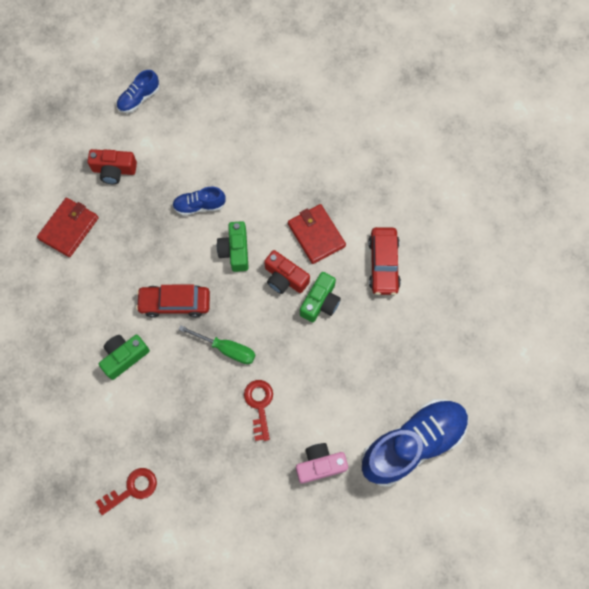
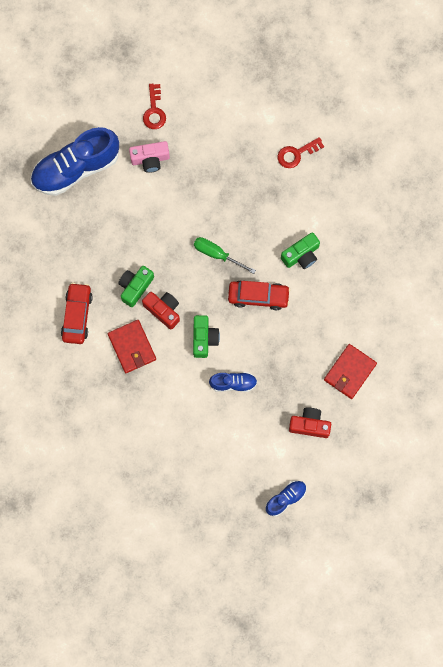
camera: 175 degrees left, 5 degrees up
(259, 405) = (193, 208): red key -> red key (154, 111)

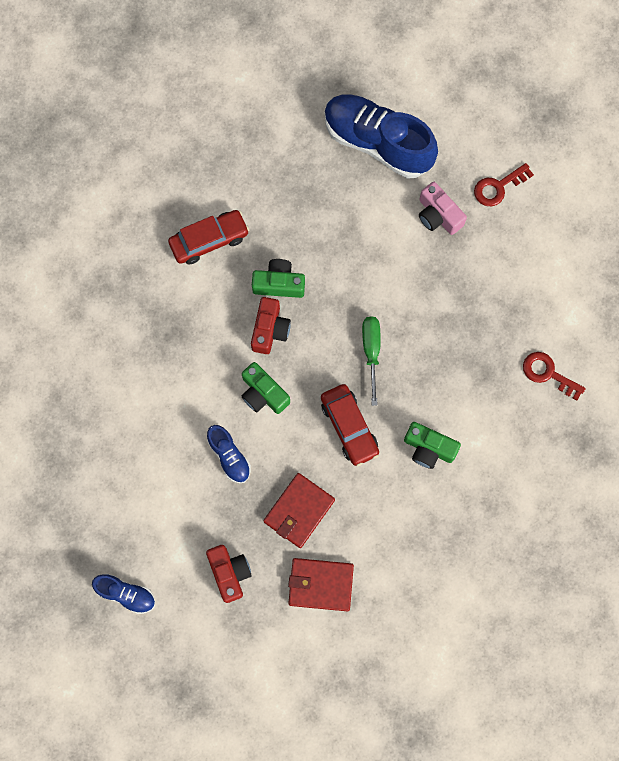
camera: 60 degrees right, 0 degrees up
(132, 347) = (207, 320): red wallet -> red wallet (299, 511)
(204, 338) = (263, 393): green camera -> green camera turned 75 degrees clockwise

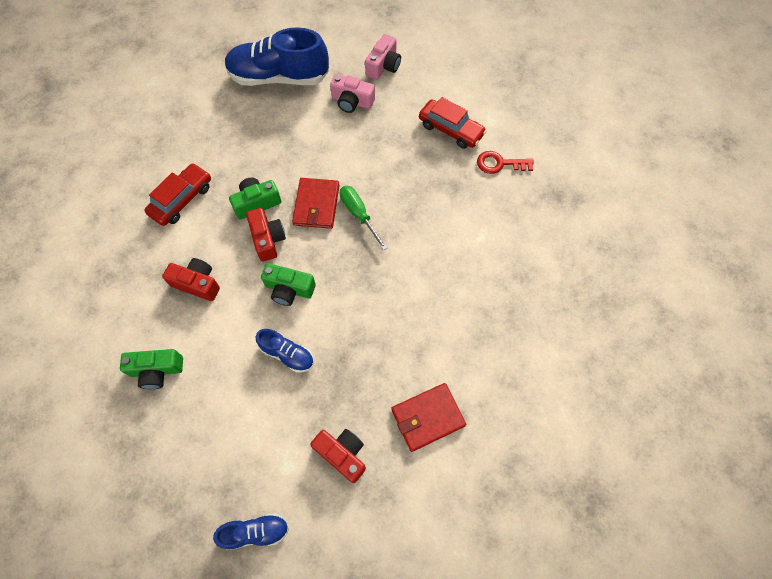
camera: 30 degrees left, 10 degrees down
(182, 340) = (197, 283): none -> red camera
(299, 511) = (372, 366): red wallet -> red wallet (316, 205)
(349, 427) = (375, 278): red car -> red car (450, 129)
(429, 448) = (447, 260): green camera -> green camera (157, 370)
(498, 187) = (383, 66): red key -> pink camera

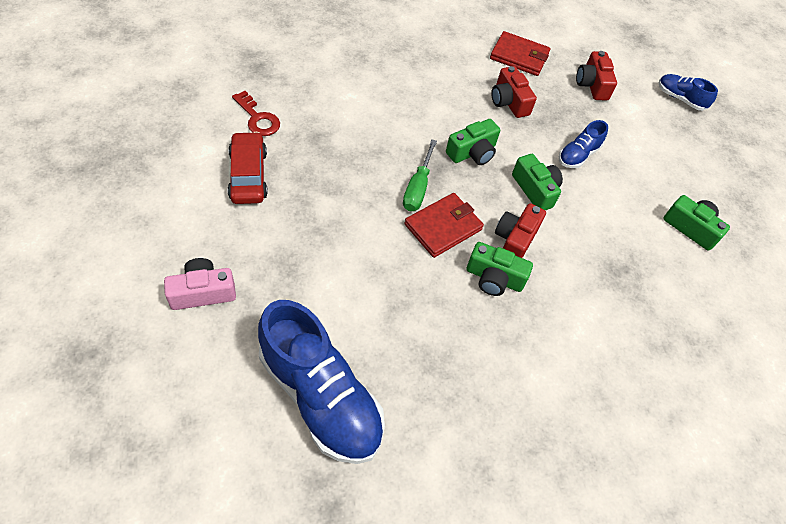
camera: 140 degrees left, 10 degrees down
(182, 199) = (564, 350): red car -> none
(197, 283) = (609, 260): red camera -> red camera (509, 102)
(287, 354) = (578, 155): blue shoe -> blue shoe turned 120 degrees counterclockwise
(352, 101) = (288, 286): pink camera -> none
(357, 276) = (472, 152): none -> green camera

